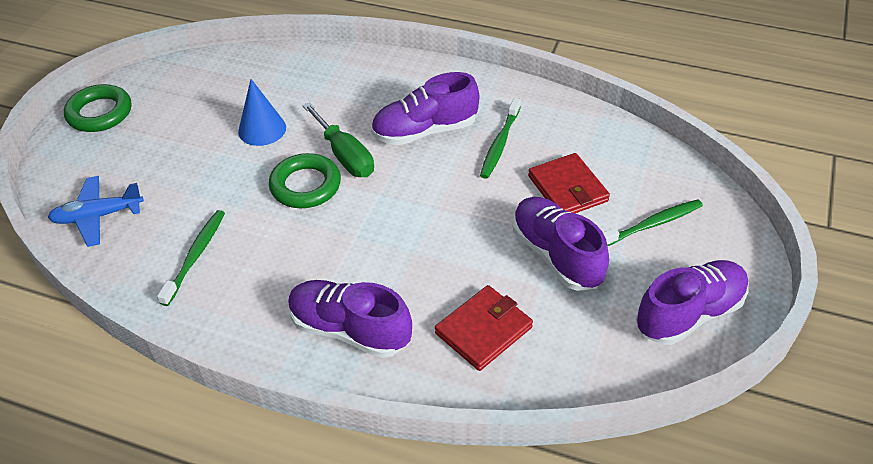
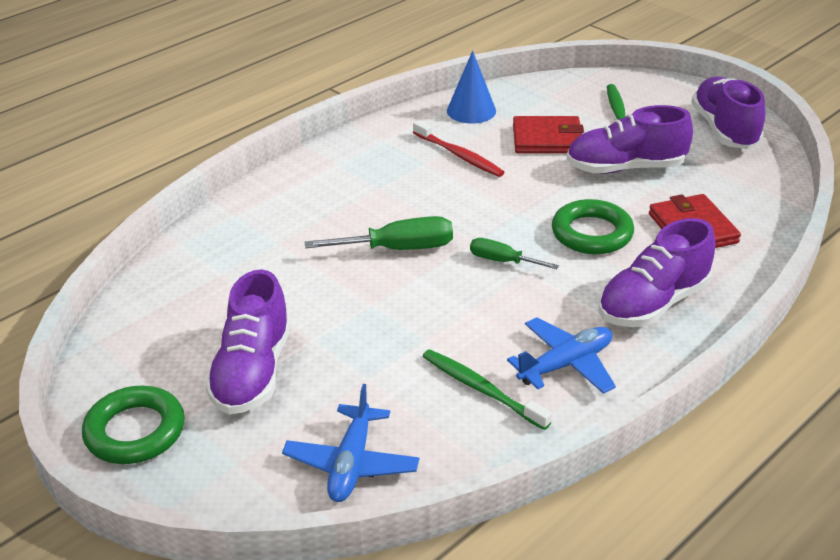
camera: 65 degrees left, 10 degrees down
(243, 295) = (565, 364): none -> blue plane
(262, 129) = (302, 296): blue cone -> blue cone (471, 111)
(305, 185) = (425, 285): green ring -> green ring (592, 233)
(360, 218) = (502, 261): none -> green screwdriver
(425, 131) = (403, 191): purple shoe -> purple shoe (252, 372)
(500, 144) = (459, 155): green toothbrush -> red toothbrush

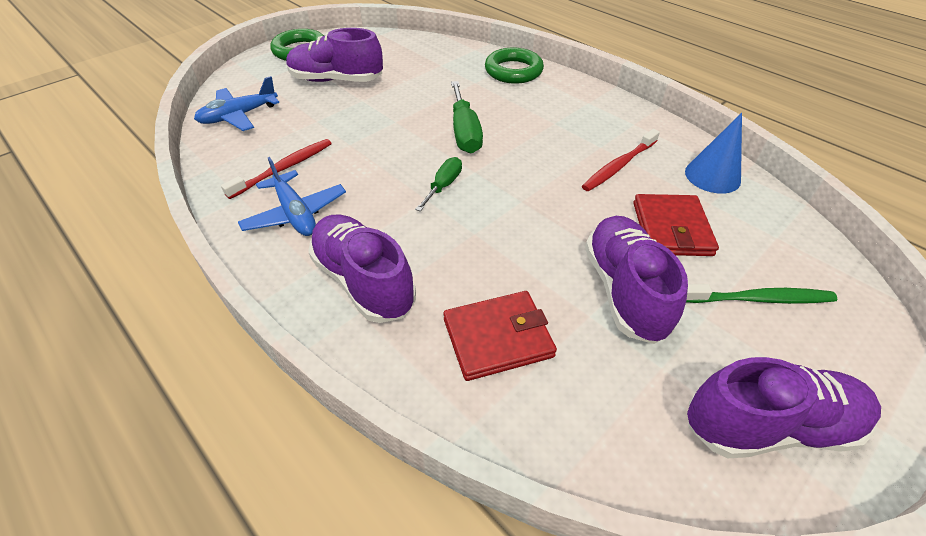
camera: 90 degrees right, 10 degrees up
(351, 463) = (239, 116): blue plane -> blue plane turned 45 degrees counterclockwise
(481, 389) = (284, 168): green toothbrush -> red toothbrush
(592, 233) = (487, 248): green ring -> green ring (513, 71)

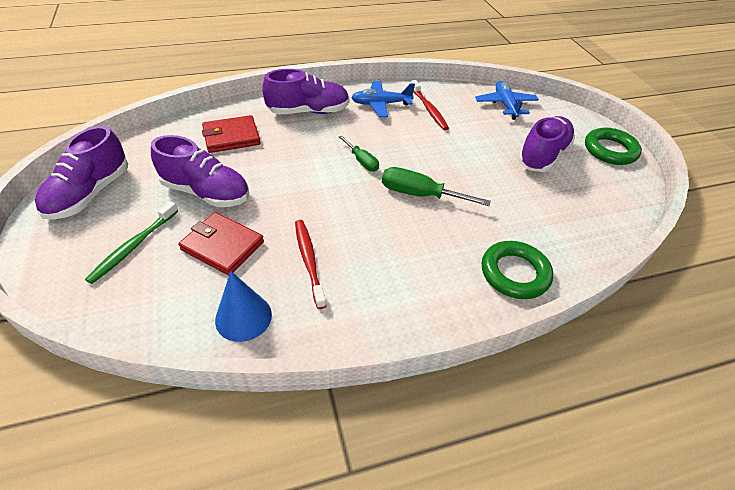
camera: 115 degrees right, 0 degrees up
(498, 338) = (231, 137): red wallet -> red wallet turned 60 degrees clockwise

